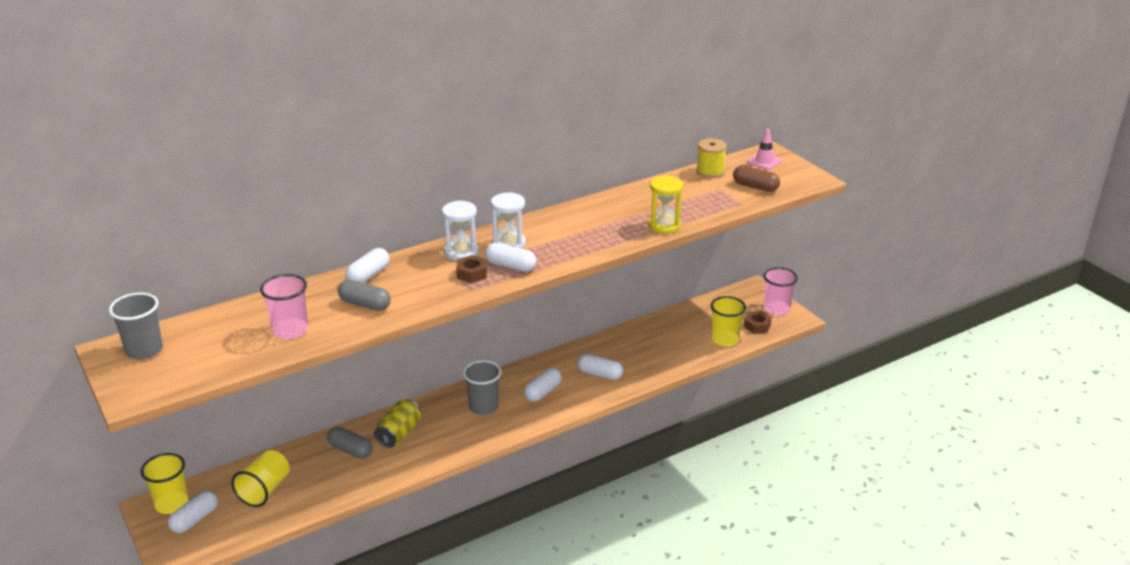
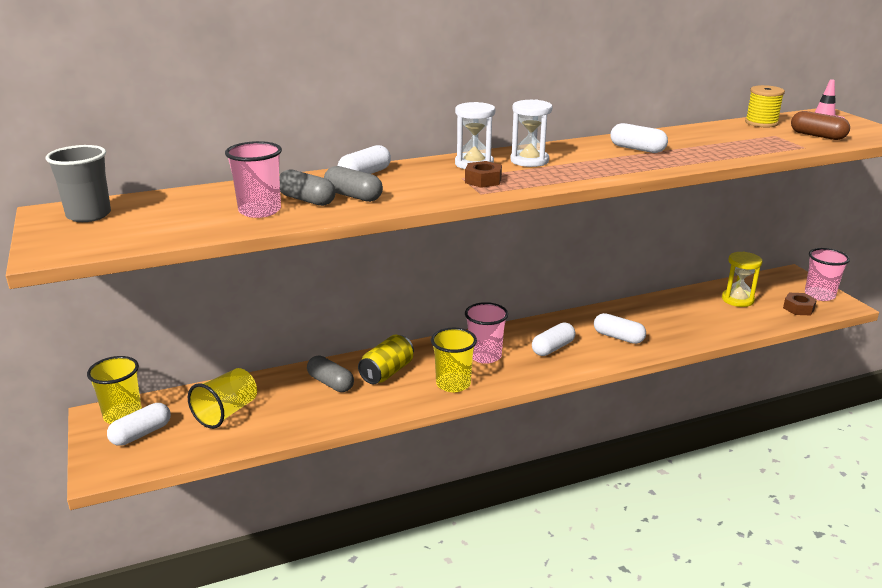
camera: 10 degrees right, 5 degrees down
(326, 313) = (307, 200): none -> grey capsule
(483, 407) = (485, 356): grey cup -> pink cup
(510, 266) = (529, 177): white capsule -> white capsule (637, 149)
(664, 226) = (713, 158): yellow hourglass -> yellow hourglass (737, 299)
(725, 339) = (762, 317): yellow cup -> yellow cup (453, 384)

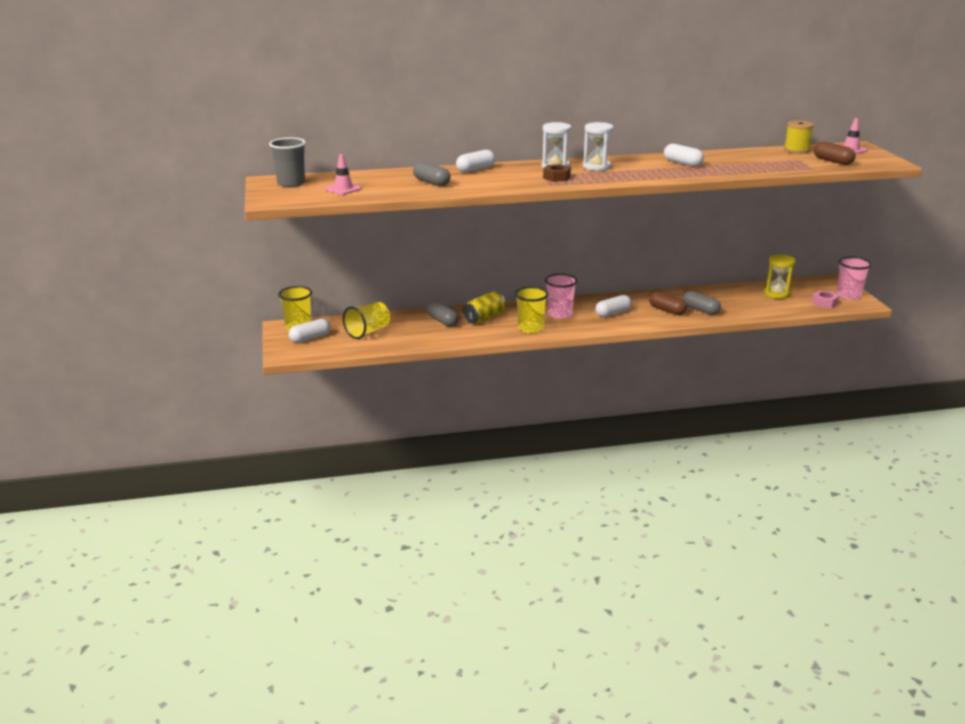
camera: 10 degrees right, 0 degrees up
(172, 220) = (343, 189): none -> pink traffic cone
(260, 211) = (399, 187): pink cup -> none
(353, 196) = (463, 182): grey capsule -> grey capsule (700, 310)
(618, 337) = (667, 310): white capsule -> brown capsule
(798, 308) = (824, 303): brown nut -> pink nut

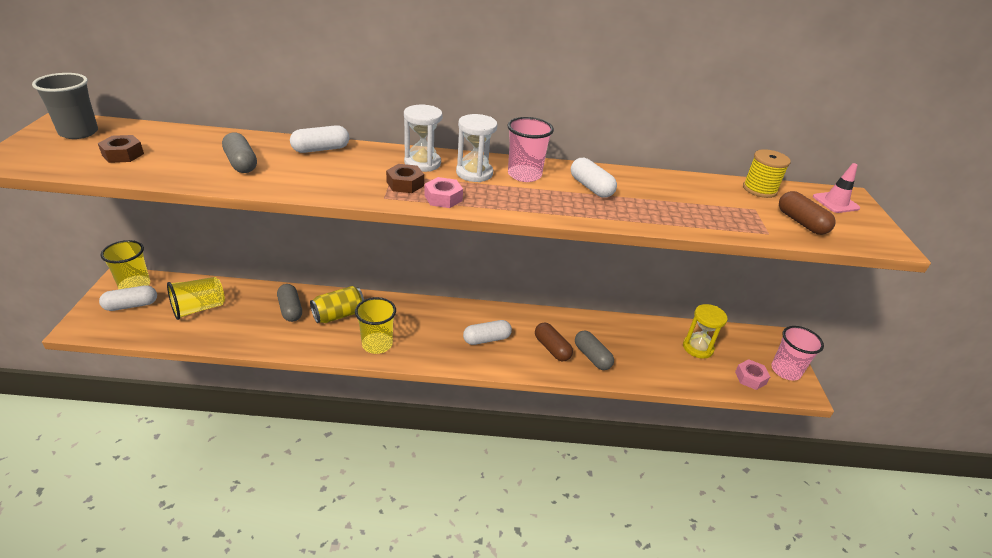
camera: 10 degrees right, 10 degrees up
(343, 189) = (123, 154): pink traffic cone -> brown nut
(559, 314) = (425, 327): pink cup -> pink cup (524, 175)
(590, 180) = (443, 198): none -> pink nut

